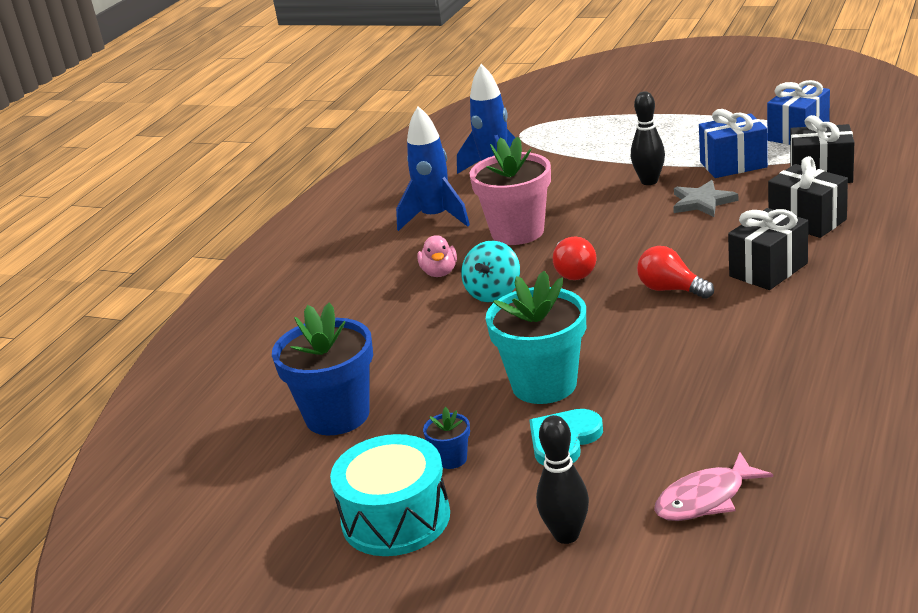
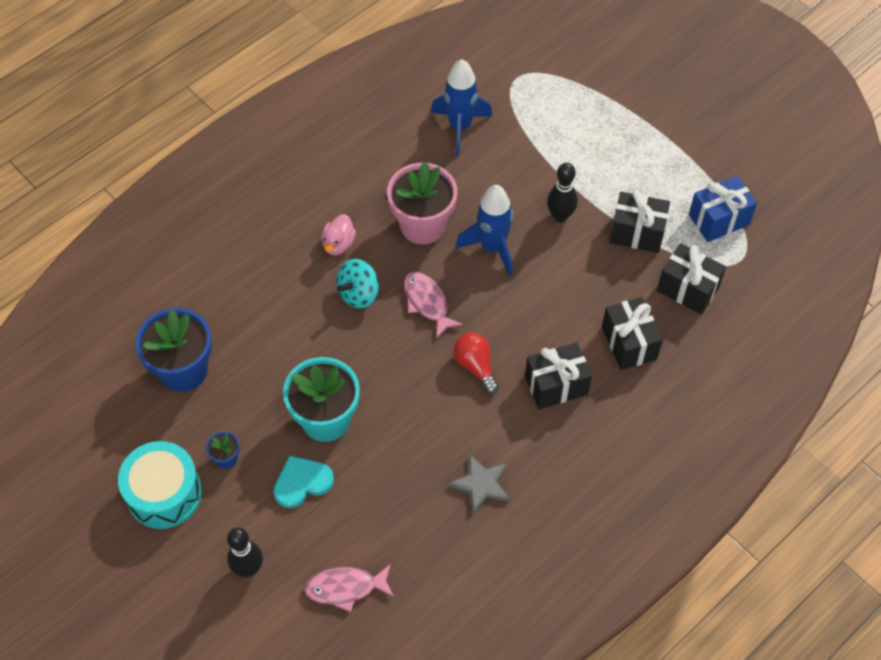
camera: 20 degrees right, 30 degrees up
(435, 218) = (378, 168): blue rocket -> blue rocket (492, 248)
(573, 272) = (427, 302): red light bulb -> pink fish
(702, 202) = (576, 270): grey star -> grey star (481, 484)
(733, 165) = (637, 233): blue gift -> black gift

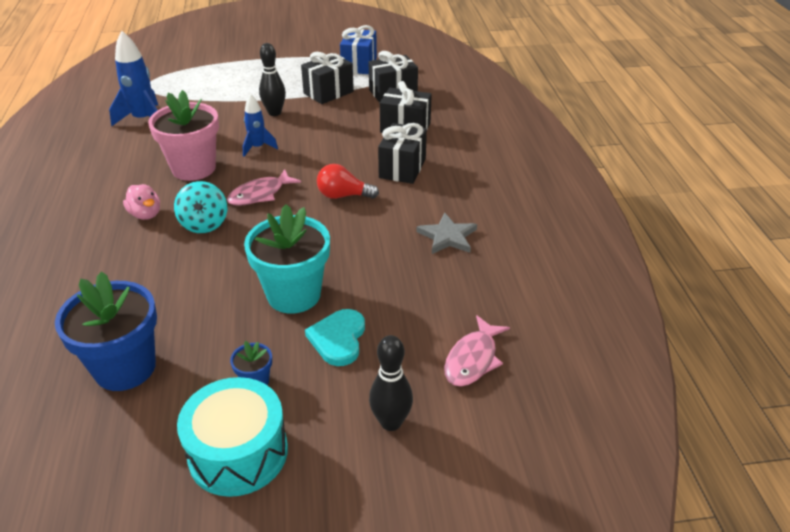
camera: 55 degrees left, 20 degrees down
(427, 302) = (260, 194): pink fish -> pink fish turned 45 degrees counterclockwise
(492, 248) = (258, 148): blue rocket -> blue rocket, size x0.60

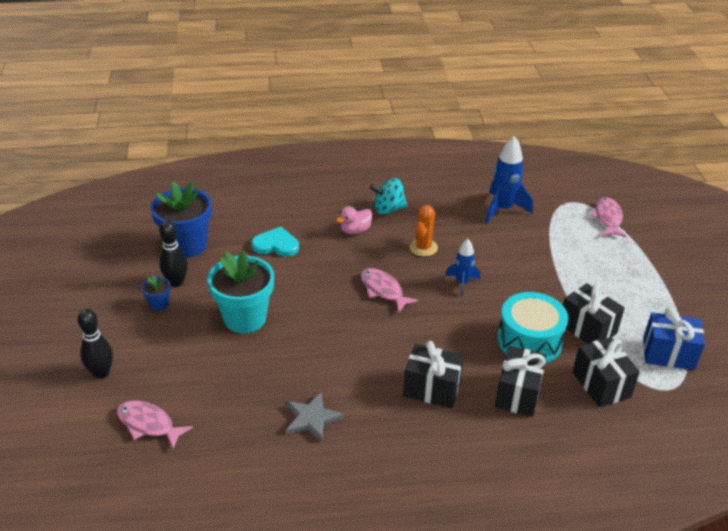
camera: 90 degrees right, 0 degrees up
(180, 71) = (607, 218): none -> pink fish
(194, 168) = (423, 247): pink flower pot -> orange cactus
(204, 224) = (341, 262): turquoise spinning top -> turquoise spinning top (388, 209)
(238, 452) = (101, 301): turquoise drum -> turquoise drum (529, 341)
(274, 113) = (532, 290): black bowling pin -> black bowling pin (176, 282)
(338, 339) = (190, 344): turquoise heart -> turquoise heart (276, 245)
(343, 196) = (381, 344): red light bulb -> none

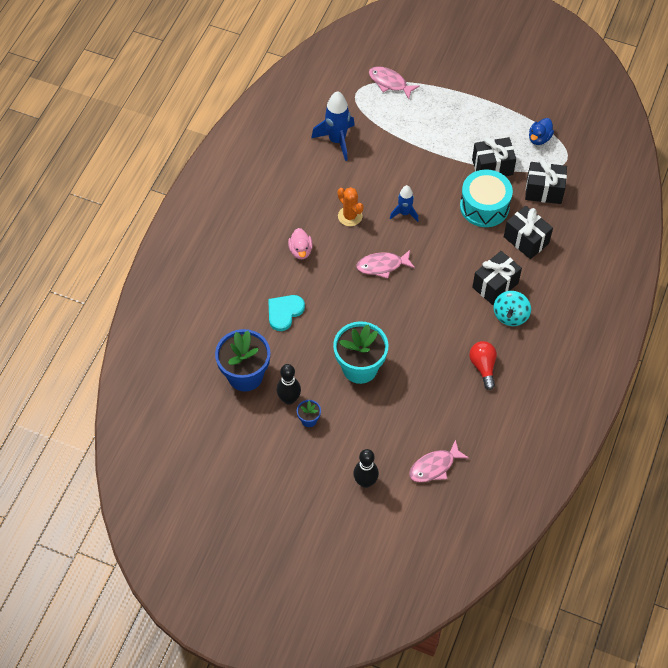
camera: 60 degrees left, 20 degrees up
(311, 418) = (483, 367): grey star -> red light bulb
(388, 209) = (287, 215): turquoise spinning top -> turquoise spinning top (510, 315)
(668, 354) = (539, 138): blue gift -> blue duck

